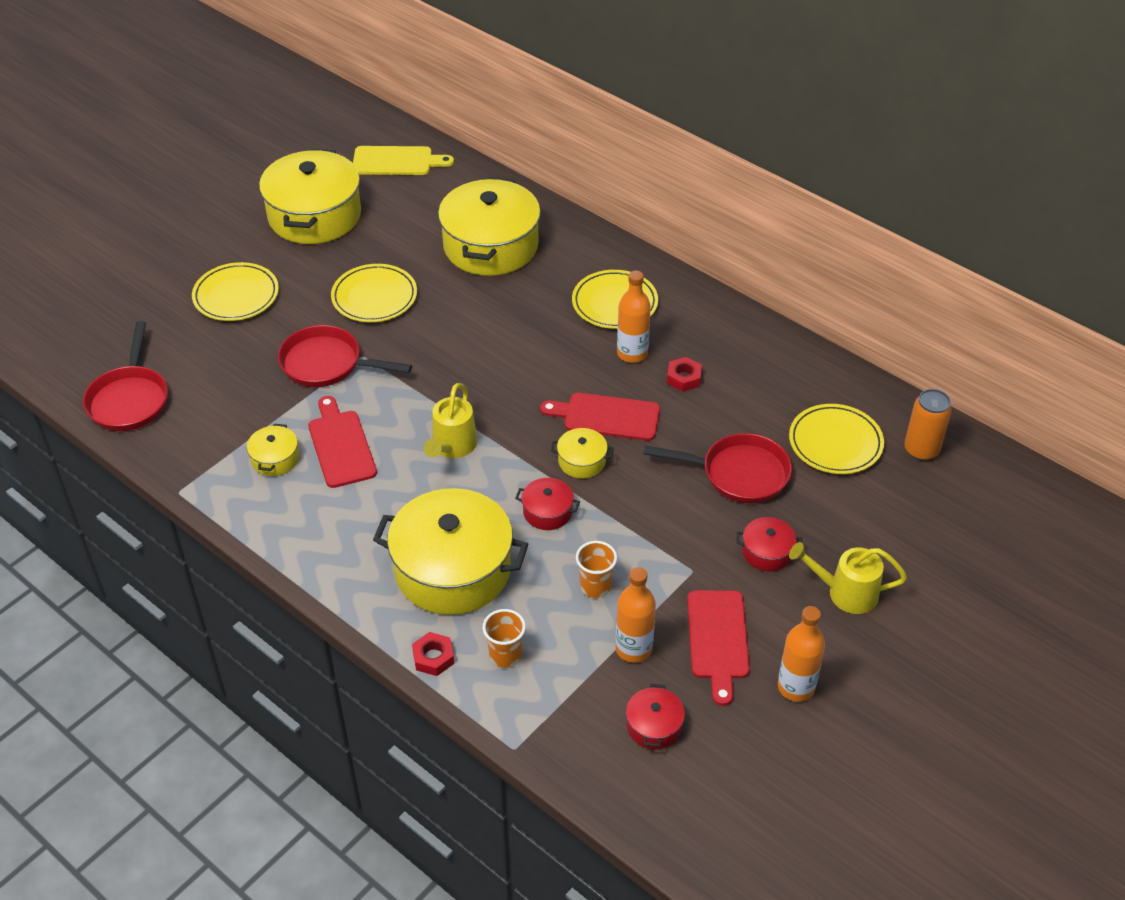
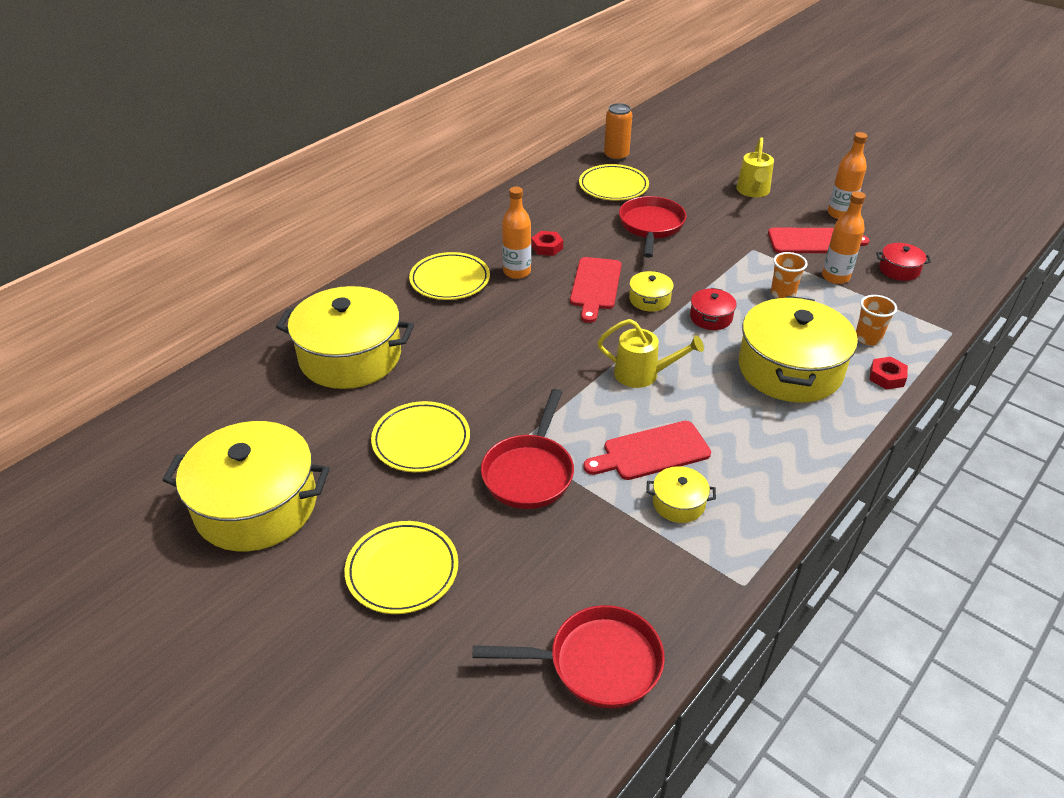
camera: 90 degrees left, 5 degrees down
(396, 161) = (170, 436): yellow cutting board -> none
(767, 552) = (726, 218): red pot -> none

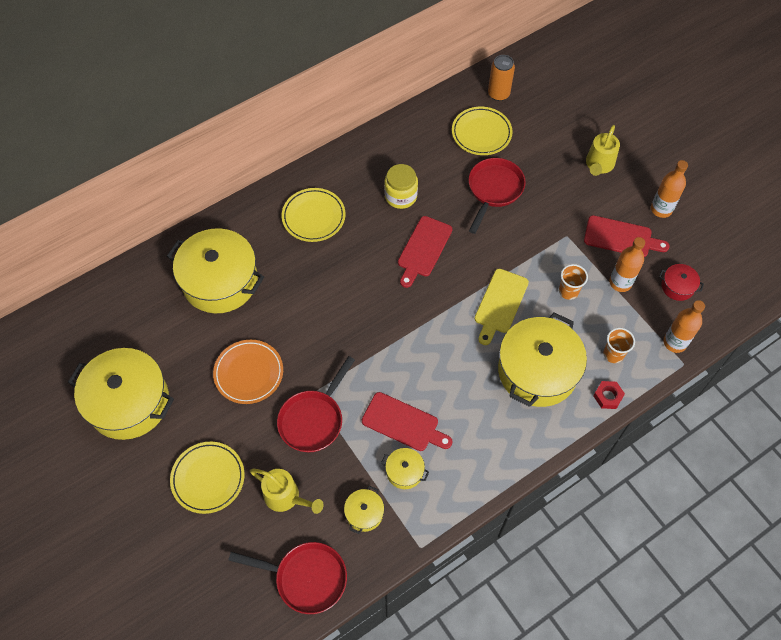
camera: 15 degrees right, 20 degrees up
(421, 440) = (249, 373): yellow plate -> orange plate
(517, 272) = (368, 219): orange bottle -> orange bottle (674, 342)
(547, 247) = (401, 196): red nut -> yellow jar
(643, 374) = (425, 349): yellow watering can -> yellow watering can (286, 497)
(649, 299) = (460, 273): yellow pot -> yellow pot (364, 513)
(651, 452) = (403, 423): red cutting board -> red cutting board turned 150 degrees counterclockwise
(711, 317) = (500, 304): red pot -> yellow cutting board

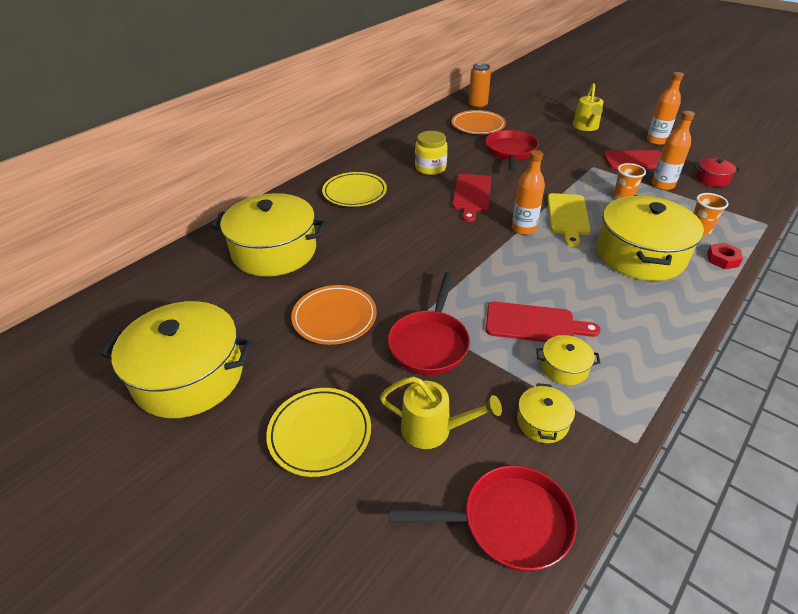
camera: 15 degrees left, 20 degrees down
(481, 133) = (478, 125): yellow plate -> orange plate
(674, 342) = (745, 212): orange bottle -> orange bottle (523, 229)

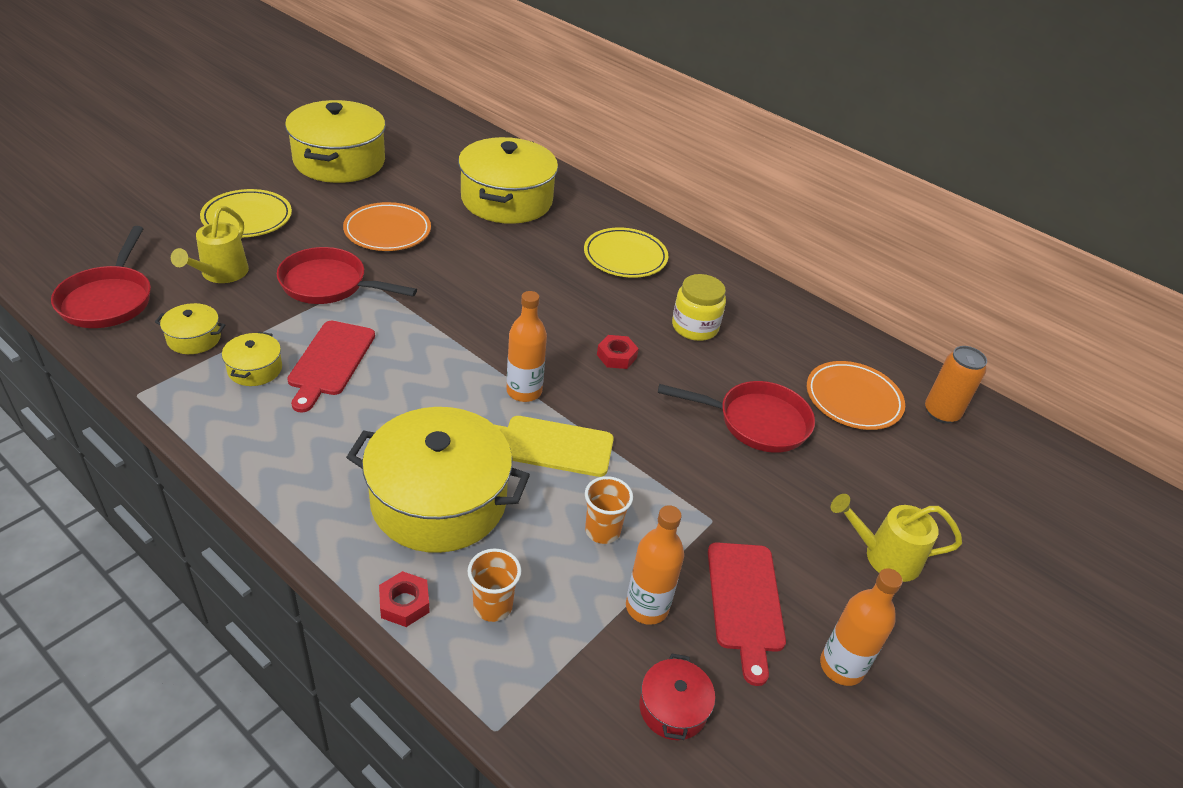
camera: 85 degrees right, 0 degrees up
(471, 195) = (616, 356): red cutting board -> red nut

